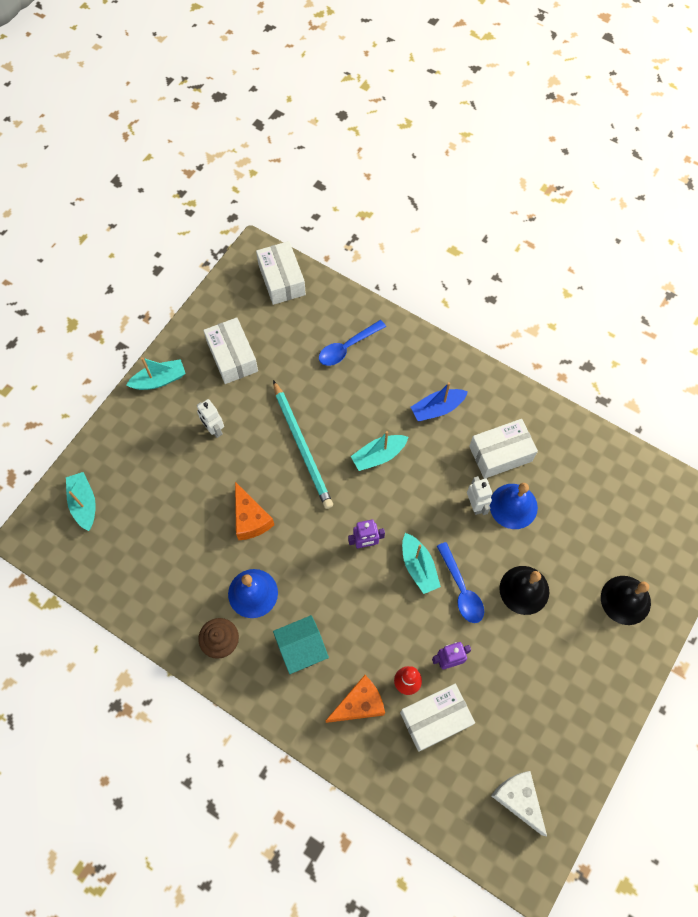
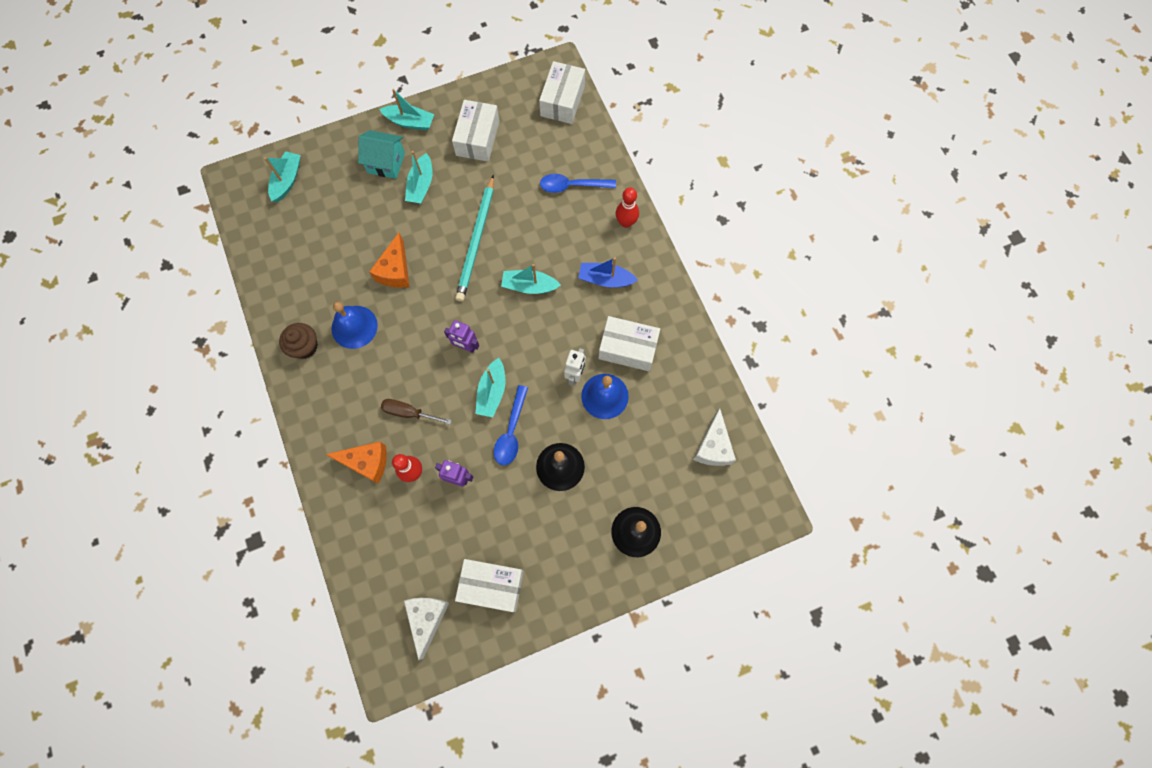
camera: 35 degrees right, 5 degrees up
(214, 429) = (421, 185): white robot -> turquoise boat
(302, 648) = (357, 392): turquoise house -> turquoise house (386, 163)
(362, 634) = (409, 413): none -> brown screwdriver
(416, 350) = (626, 222): none -> red bowling pin
(435, 719) = (413, 514): white box -> white box (491, 585)
(629, 488) = (713, 446): none -> white cheese

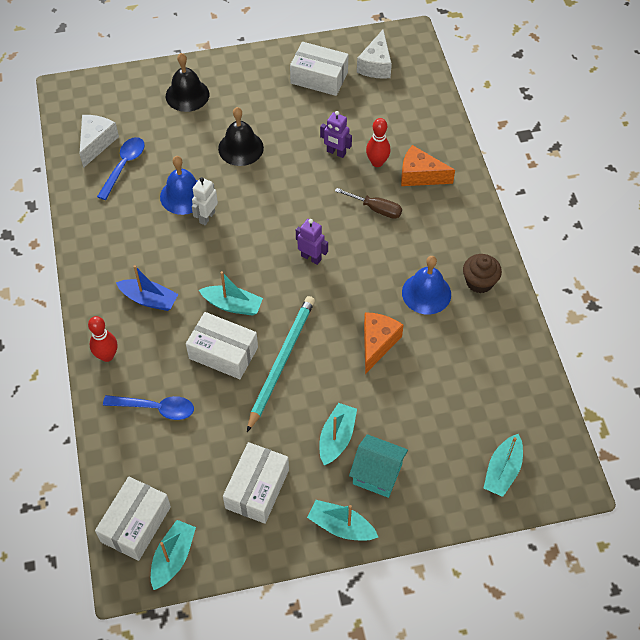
camera: 170 degrees left, 15 degrees down
(492, 392) = (292, 214): turquoise boat -> turquoise boat (173, 558)
(511, 431) = (280, 180): blue spoon -> blue spoon (124, 166)
(628, 348) = (147, 232): white box -> white box (223, 353)

